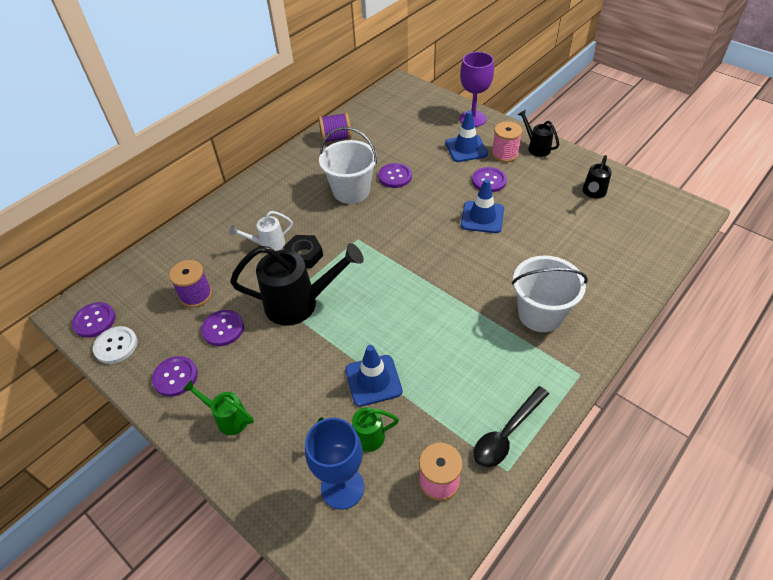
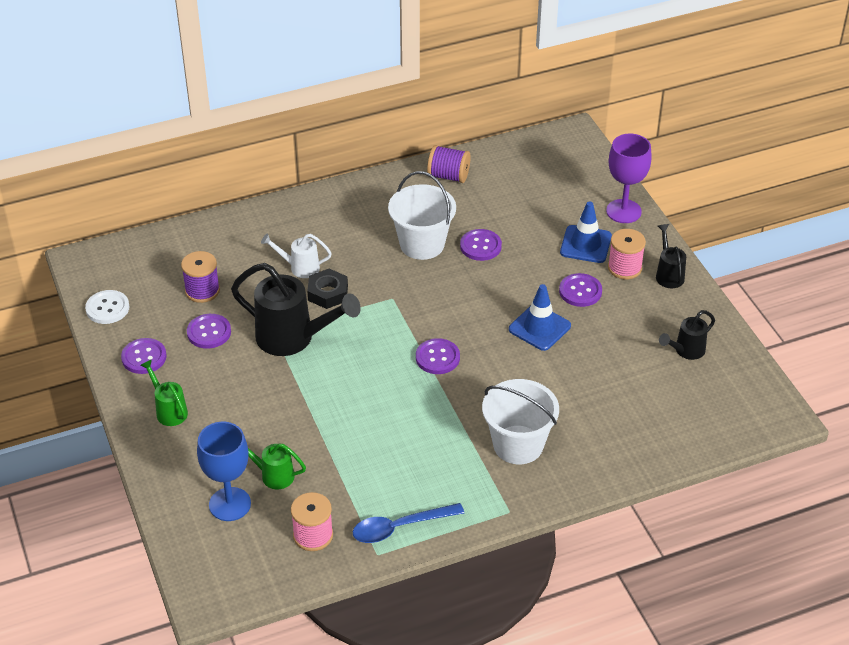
camera: 25 degrees right, 5 degrees down
(94, 321) = (100, 277): purple button -> purple button (437, 357)
(373, 380) = (314, 434): blue traffic cone -> none
(507, 433) = (400, 527): black spoon -> blue spoon

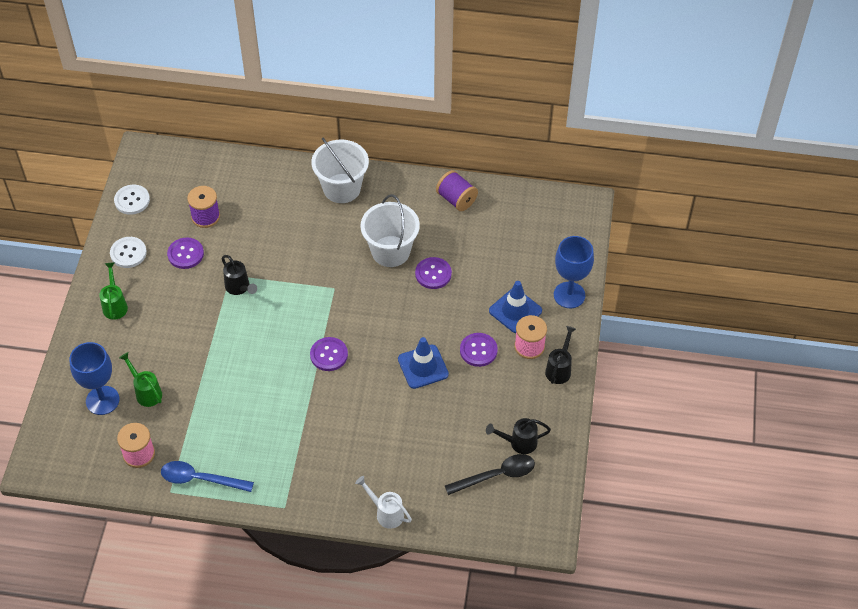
camera: 30 degrees right, 10 degrees up
(144, 357) = (128, 253): purple button -> white button
(293, 338) = (239, 288): black watering can -> black watering can, size x0.52
(300, 268) = (287, 229): white watering can -> white watering can (386, 513)
(328, 293) = (291, 261): black nut -> none
(518, 445) = (331, 457): white bucket -> white bucket (342, 188)
(623, 211) = (569, 295): purple goblet -> blue goblet
(690, 387) = (496, 475): none -> black spoon

